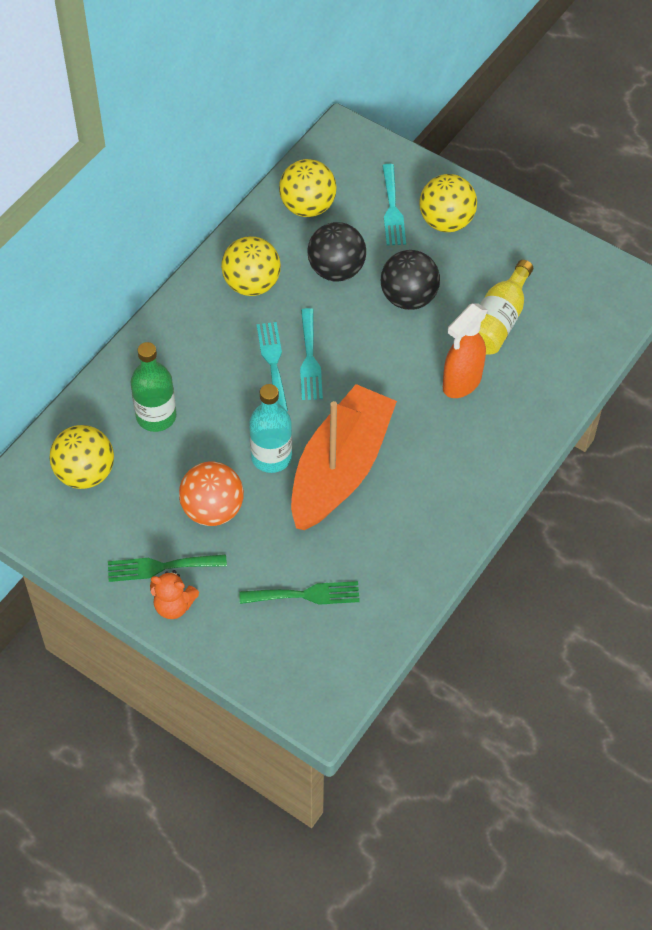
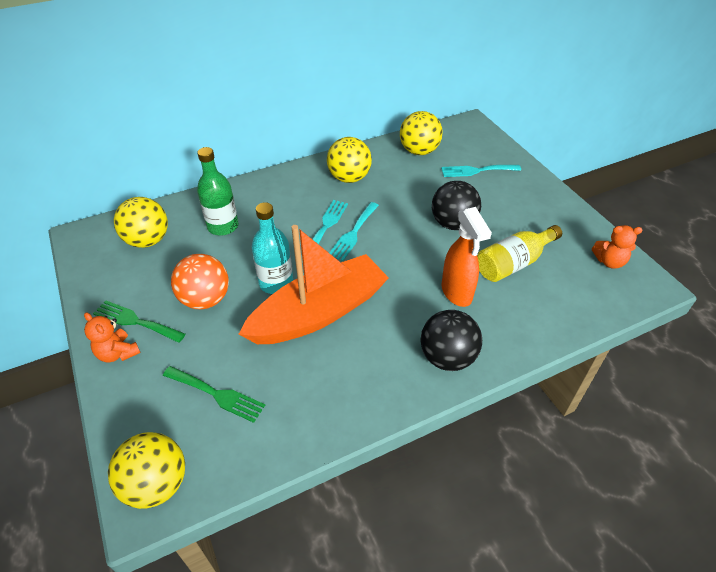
camera: 30 degrees right, 10 degrees down
(336, 270) = (412, 190): black ball -> black ball (447, 357)
(392, 209) = (477, 171): turquoise fork -> turquoise fork turned 60 degrees clockwise
(446, 221) = (511, 190): yellow ball -> yellow ball (157, 484)
(461, 383) = (457, 293): orange spray bottle -> orange spray bottle turned 90 degrees counterclockwise
(589, 276) = (609, 261): none -> orange teddy bear

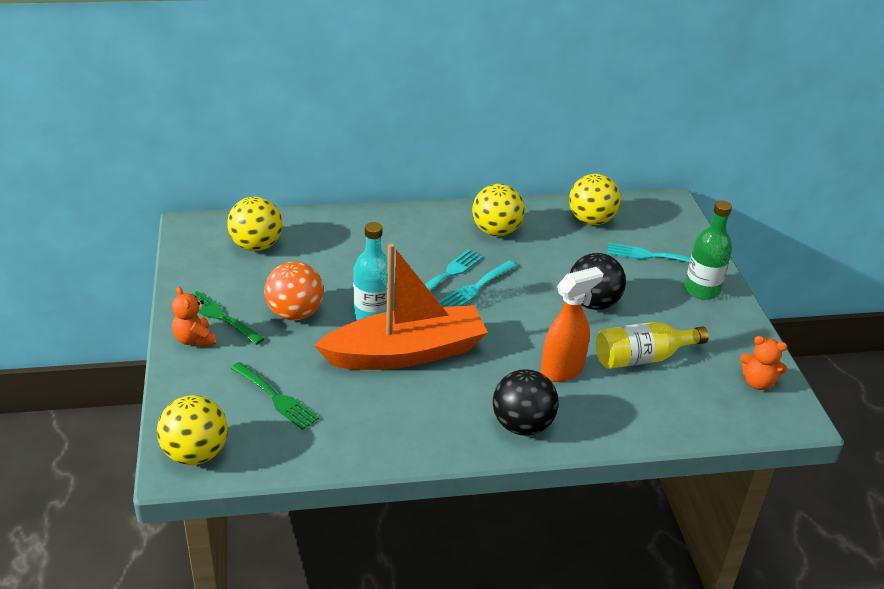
camera: 15 degrees right, 10 degrees down
(223, 226) = (338, 249): green bottle -> green bottle (702, 290)
(457, 293) = (562, 370): orange spray bottle -> orange spray bottle turned 120 degrees counterclockwise

